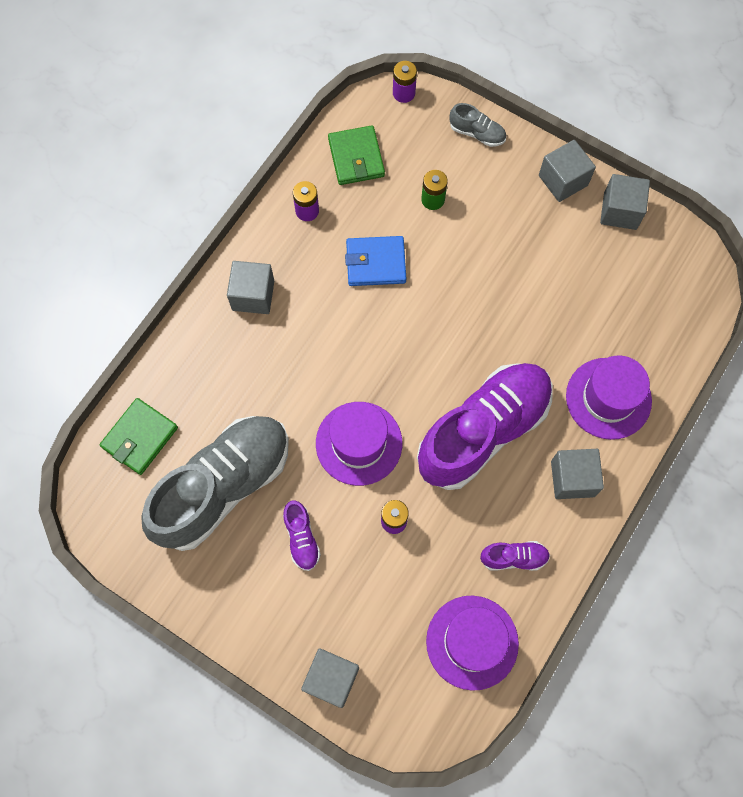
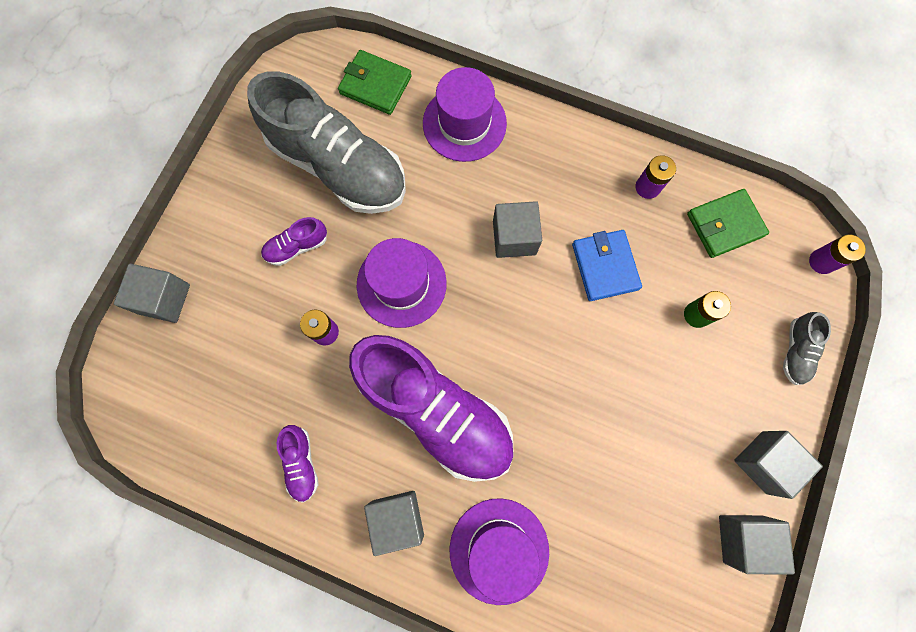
camera: 80 degrees right, 5 degrees up
(253, 295) = (540, 154): grey cube -> grey cube (514, 237)
(472, 642) = (209, 431): purple hat -> purple hat (464, 123)

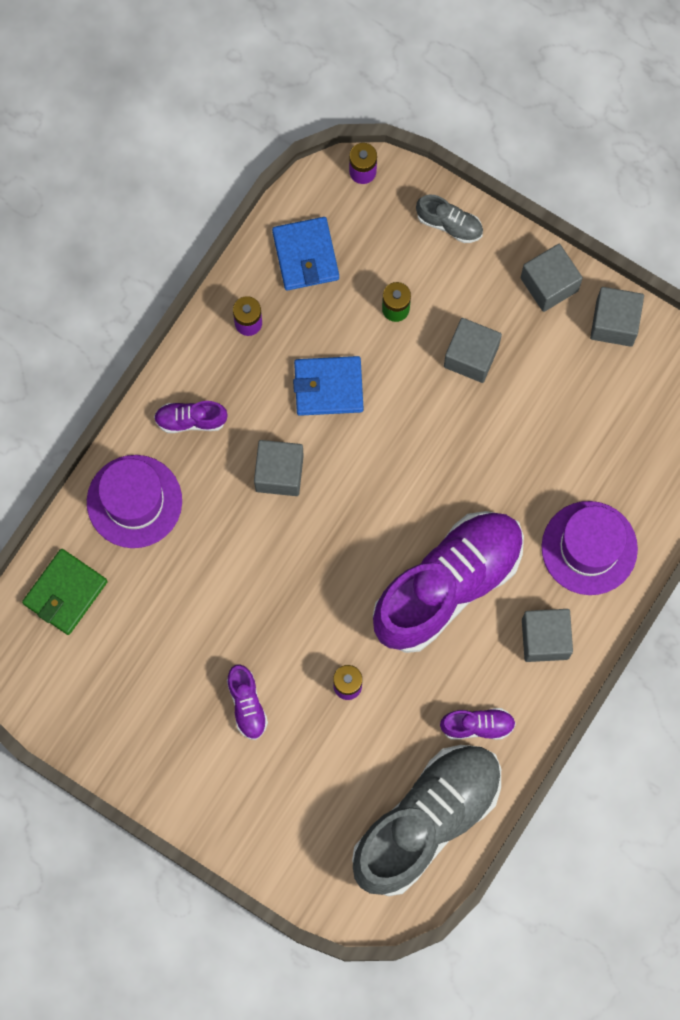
camera: 80 degrees left, 0 degrees up
(164, 299) = (280, 853): grey cube -> grey cube (471, 356)
(338, 166) = (160, 648): grey shoe -> grey shoe (426, 821)
(401, 284) = (309, 599): purple hat -> none
(546, 155) = (191, 420): none -> purple shoe
(724, 225) = (305, 255): green wallet -> blue wallet

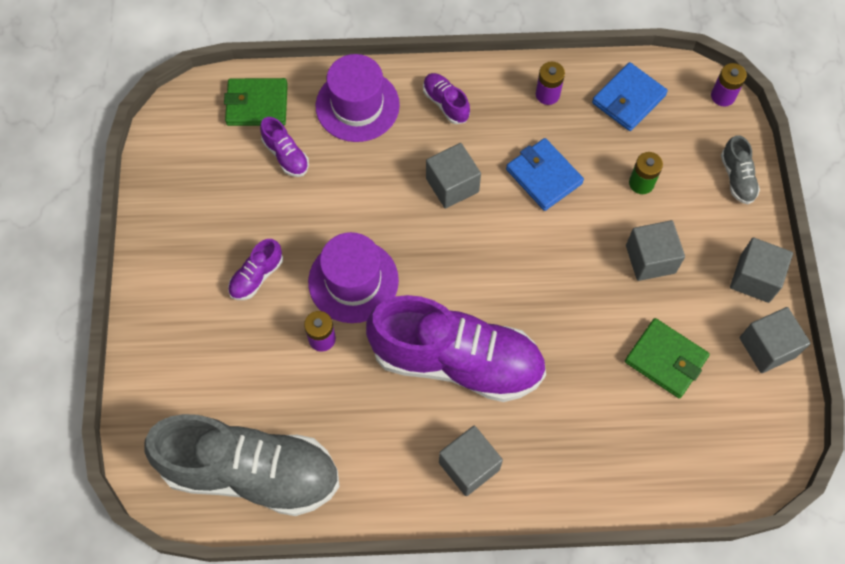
camera: 55 degrees right, 10 degrees down
(477, 726) = (358, 459): purple shoe -> purple shoe (286, 155)
(567, 413) = (665, 359): none -> green wallet
(589, 548) = (571, 451): purple hat -> purple hat (353, 281)

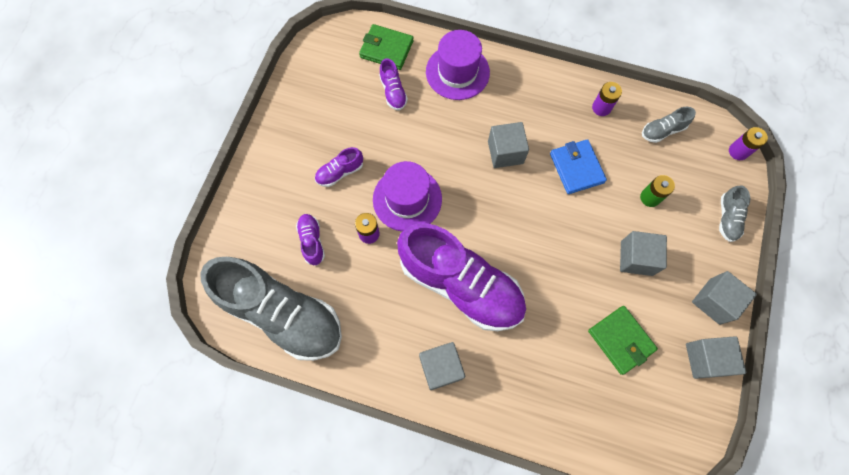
camera: 20 degrees right, 5 degrees up
(446, 103) = (522, 91): purple shoe -> purple shoe (312, 241)
(628, 99) = (662, 130): blue wallet -> grey shoe

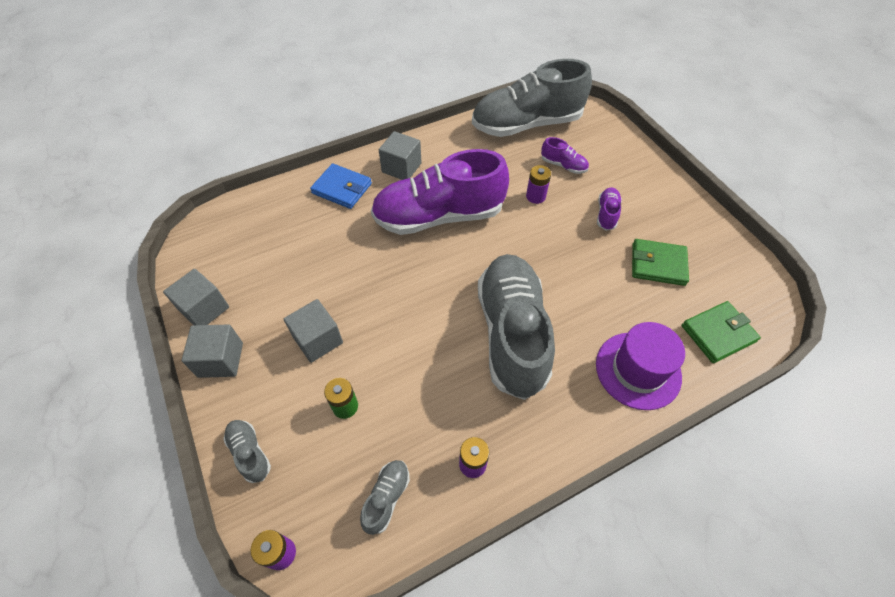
camera: 135 degrees right, 15 degrees down
(393, 92) = (658, 302): purple shoe -> none
(407, 199) = (540, 236): purple hat -> none
(505, 152) = (512, 333): grey cube -> grey shoe
(576, 168) = (438, 374): blue wallet -> blue wallet (342, 188)
(620, 340) = (286, 271): green wallet -> green wallet (658, 264)

